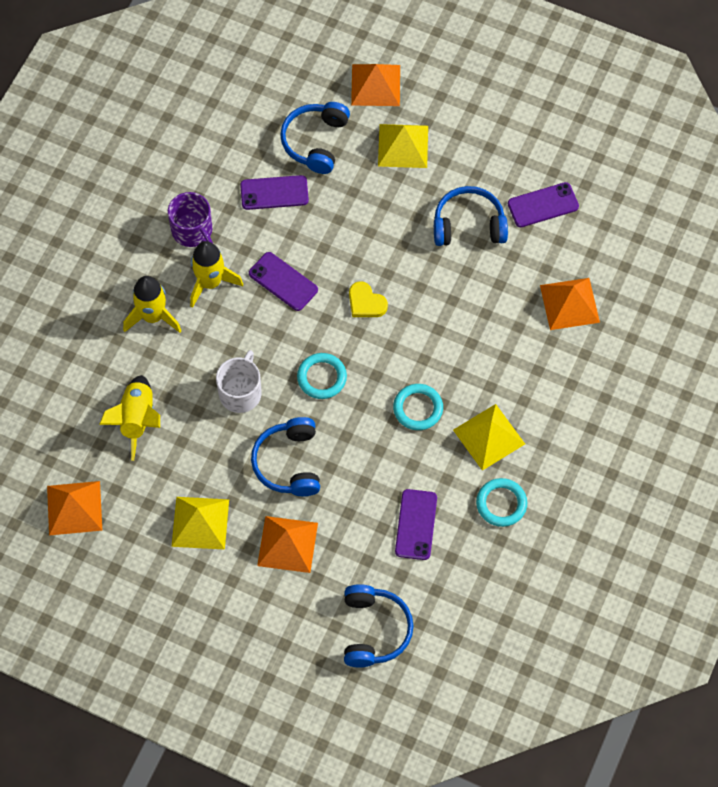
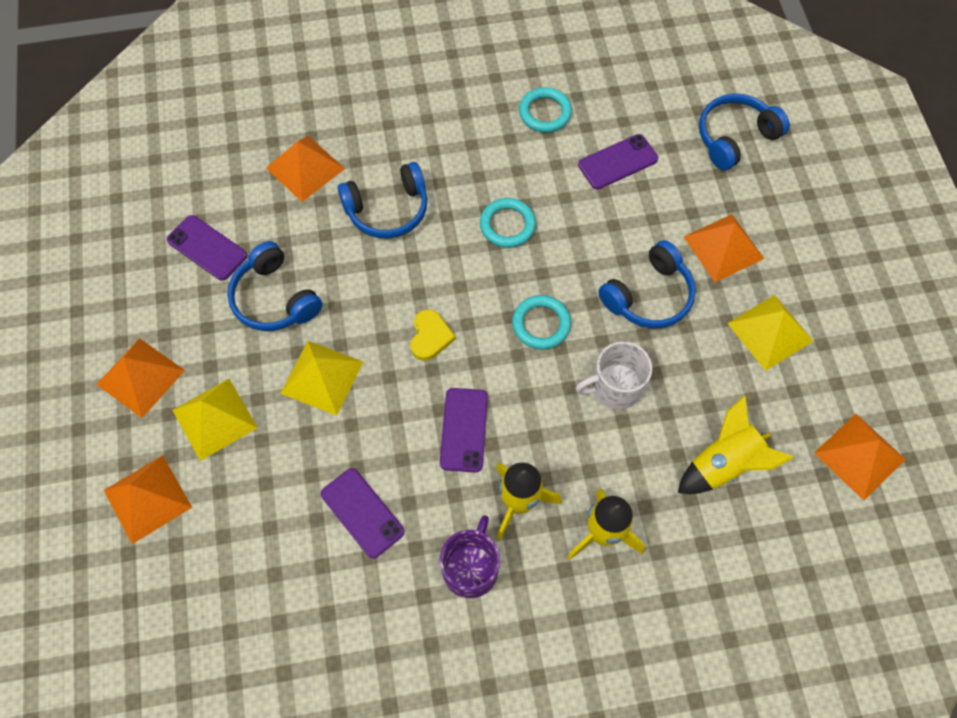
camera: 125 degrees left, 0 degrees up
(315, 141) = (266, 514): blue headphones -> blue headphones (388, 210)
(466, 119) = (140, 377): none -> orange pyramid
(489, 436) = (490, 155): yellow pyramid -> yellow pyramid (322, 377)

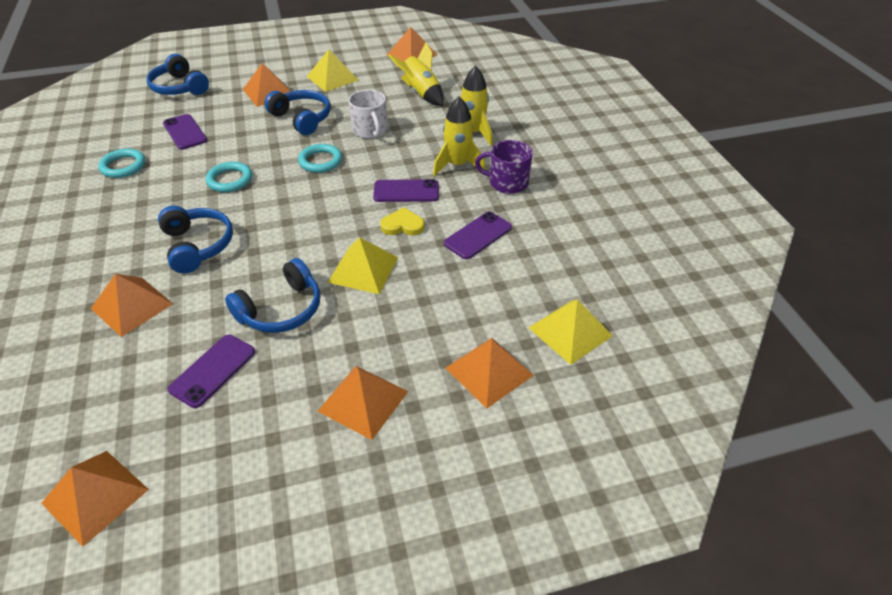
camera: 95 degrees left, 20 degrees down
(99, 186) = (95, 496): none -> orange pyramid
(214, 419) = (406, 335): yellow pyramid -> yellow pyramid (570, 331)
(430, 336) = (327, 212): yellow heart -> yellow heart (402, 225)

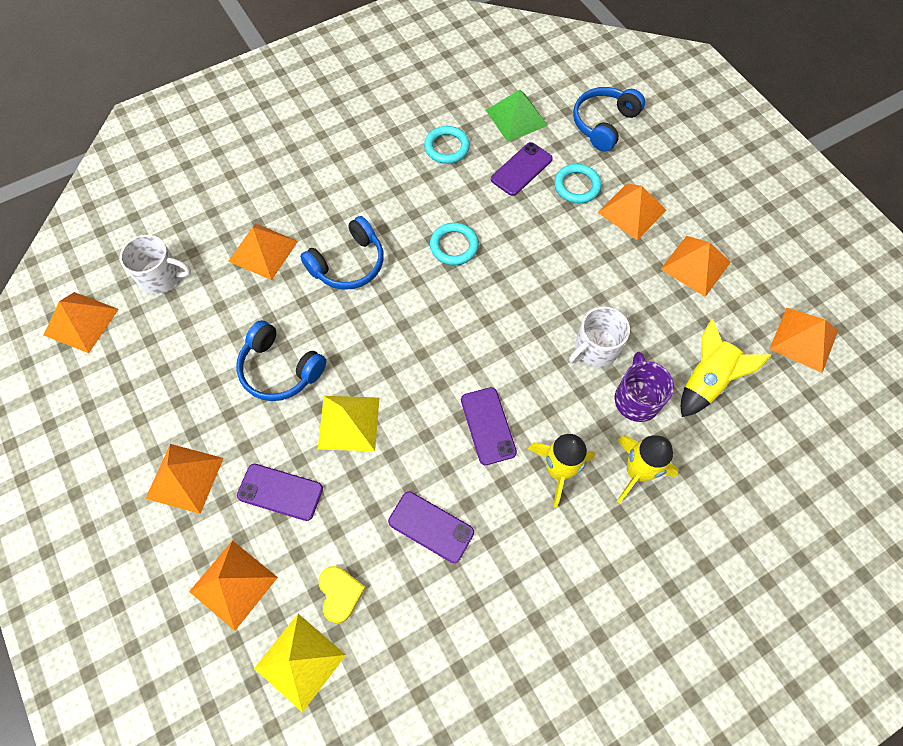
camera: 75 degrees right, 20 degrees up
(93, 401) = (161, 276): none -> white mug
(130, 125) = (516, 117): none -> green pyramid
(213, 370) = (202, 345): purple phone -> purple phone (280, 492)
(302, 118) = (591, 267): blue headphones -> none
(320, 161) = (515, 317): turquoise ring -> turquoise ring (577, 186)
(332, 78) = (695, 265): yellow pyramid -> orange pyramid
(402, 225) = (427, 440): yellow heart -> yellow heart (340, 593)
(507, 183) = (542, 540): purple mug -> purple mug (636, 399)

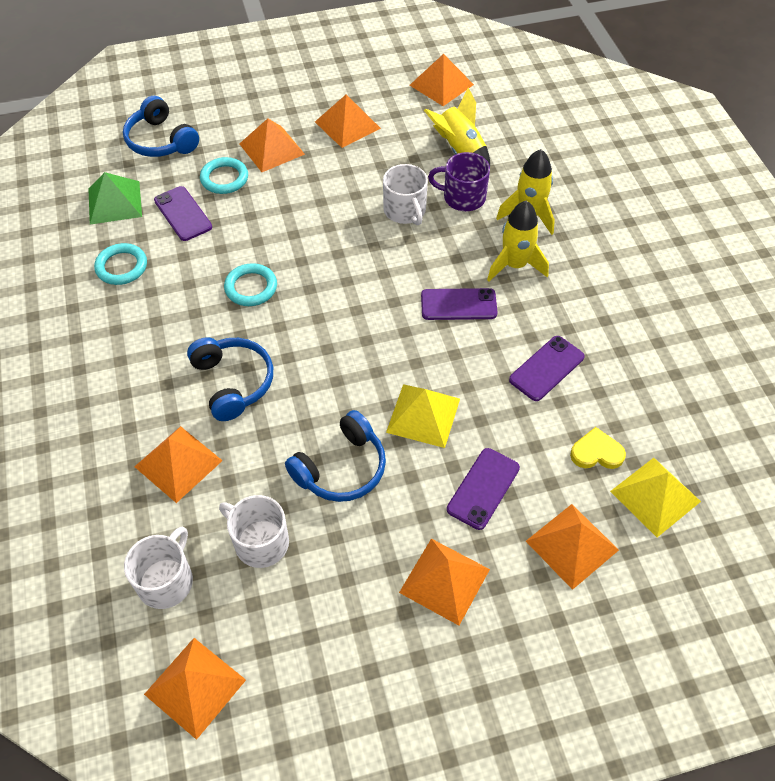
camera: 75 degrees left, 10 degrees down
(202, 329) = (260, 542): none -> white mug

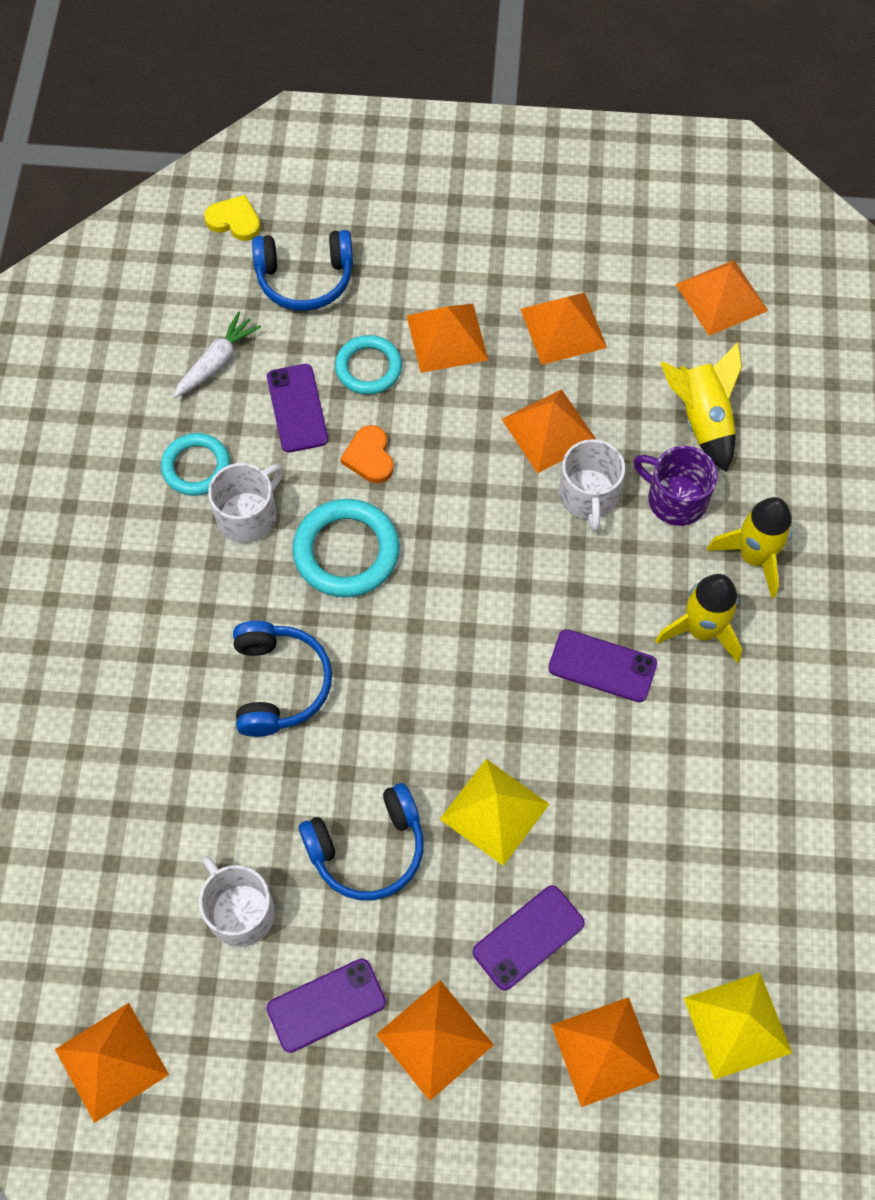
camera: 20 degrees right, 10 degrees up
(114, 202) = (216, 362): green pyramid -> white carrot
(160, 141) = (305, 279): blue headphones -> blue headphones turned 75 degrees counterclockwise
(166, 581) = (119, 922): white mug -> white mug (248, 515)
(178, 463) = (179, 774): orange pyramid -> orange pyramid (549, 430)
(245, 228) = (369, 457): none -> orange heart
(251, 287) = (346, 551): turquoise ring -> turquoise ring, size x1.50
(546, 368) = (677, 799): purple phone -> purple phone (326, 1005)
(596, 452) = (690, 940): yellow heart -> yellow heart (234, 221)

